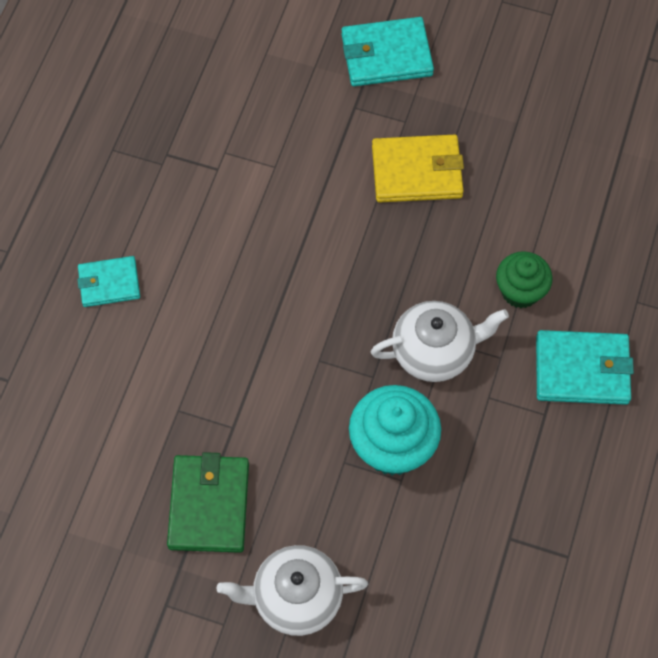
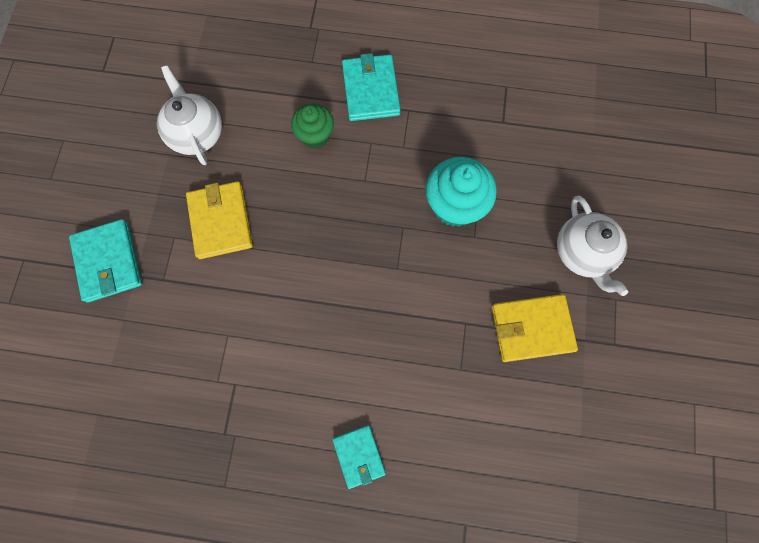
camera: 100 degrees left, 10 degrees up
(209, 505) = (531, 328): green wallet -> yellow wallet
(434, 351) = (374, 187): white teapot -> white teapot (196, 133)

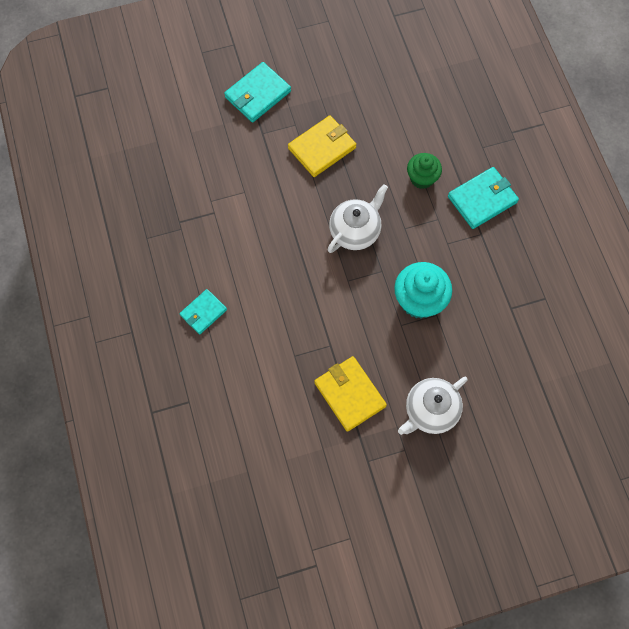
camera: 65 degrees right, 5 degrees down
(196, 133) = (379, 99): white teapot -> white teapot (355, 231)

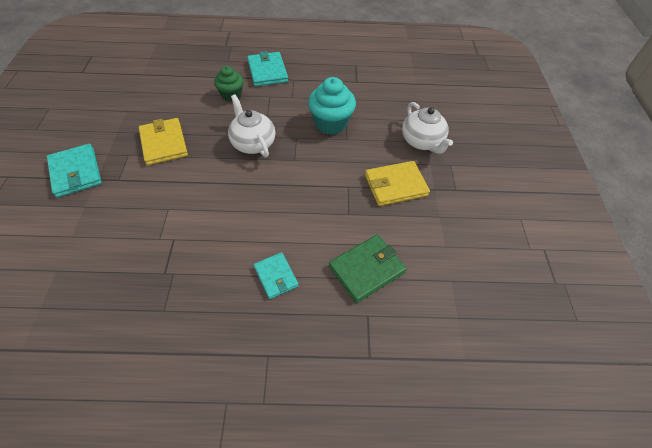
camera: 75 degrees left, 15 degrees down
(235, 389) = (366, 269): none -> green wallet

